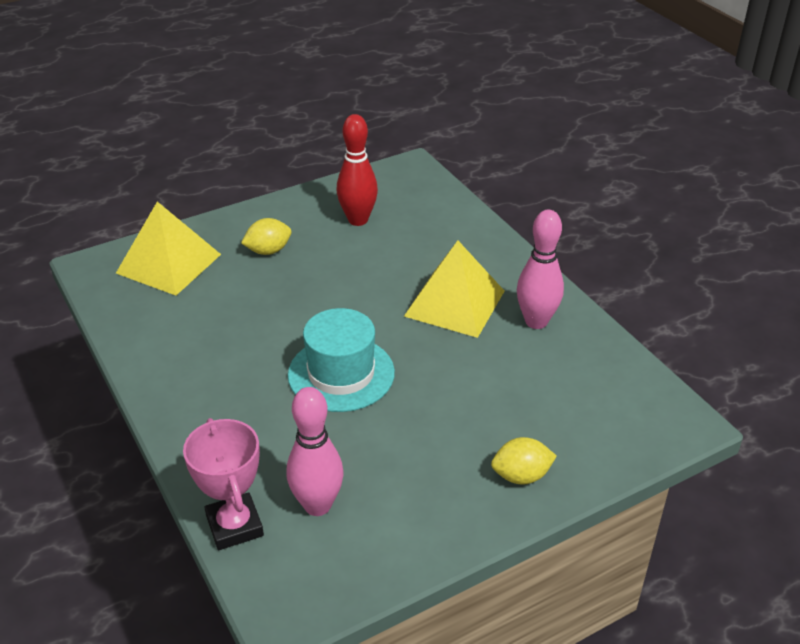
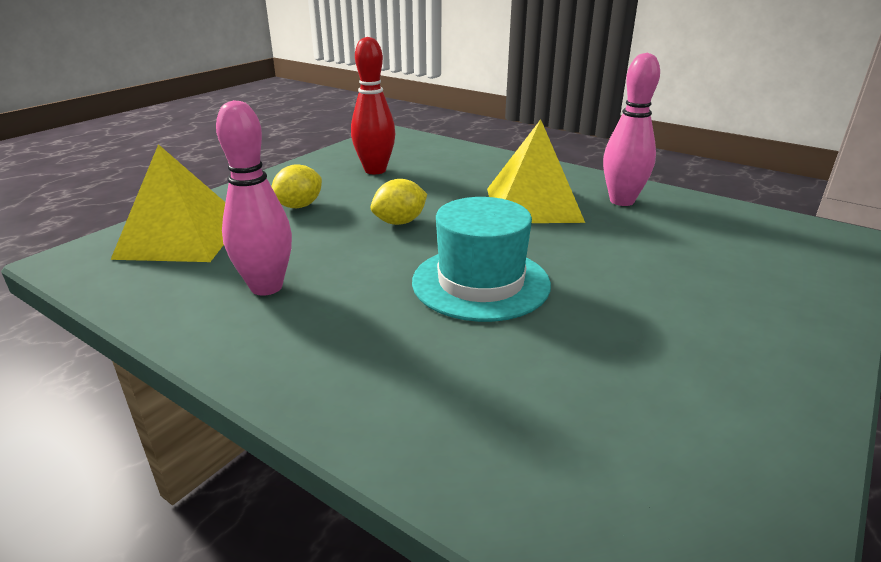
camera: 25 degrees left, 10 degrees down
(235, 526) = (514, 504): pink trophy -> none
(317, 505) = (602, 429): pink bowling pin -> pink bowling pin (266, 287)
(521, 476) = (780, 319): yellow lemon -> yellow lemon (400, 222)

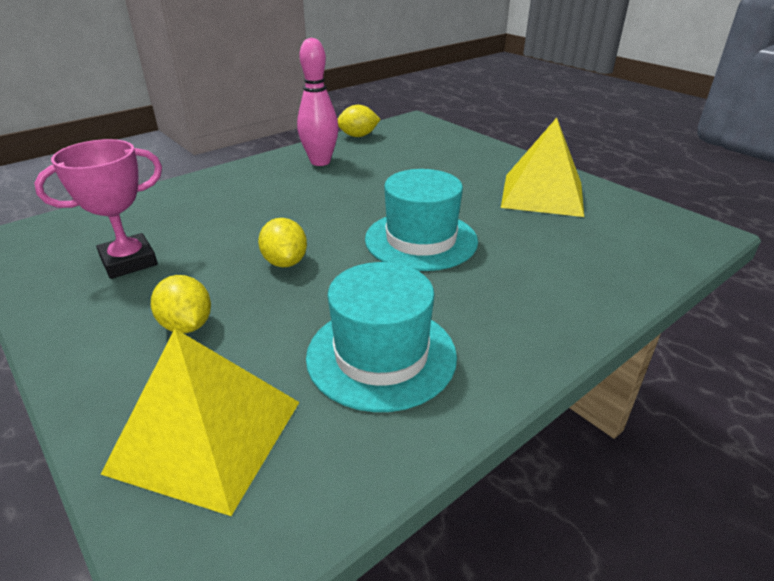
camera: 75 degrees left, 5 degrees up
(266, 287) = (381, 355): pink bowling pin -> turquoise hat
(375, 170) = (129, 262): red bowling pin -> pink trophy
(533, 204) = (298, 194): yellow pyramid -> yellow pyramid (542, 194)
(725, 208) = (358, 136): none -> yellow lemon

